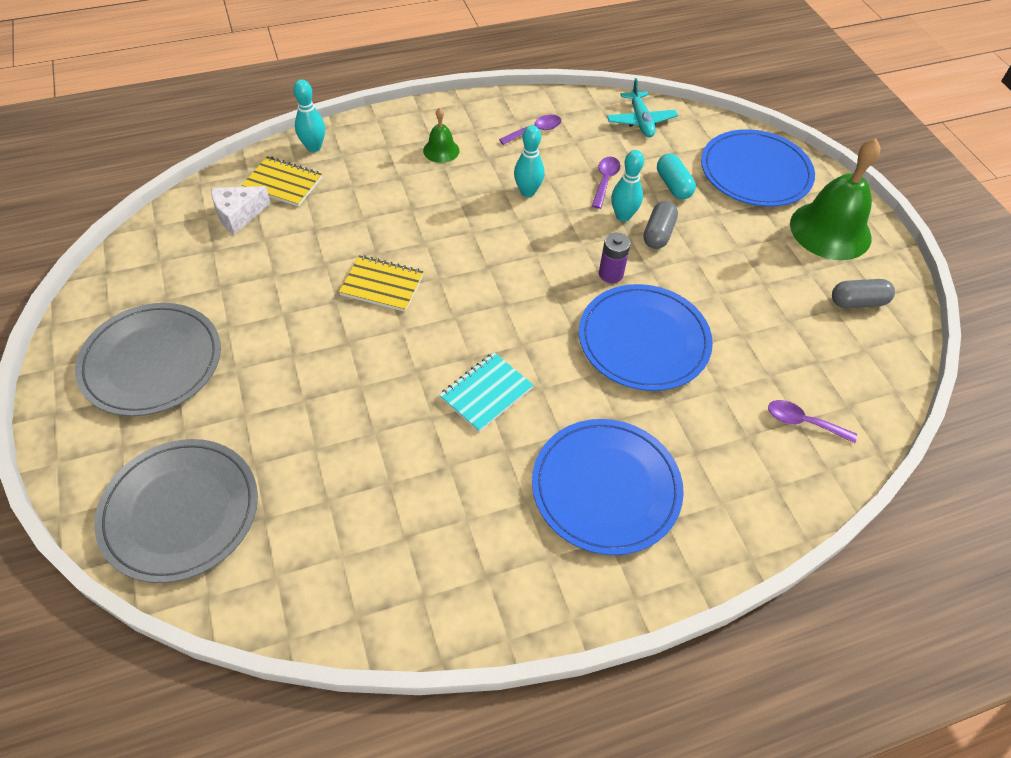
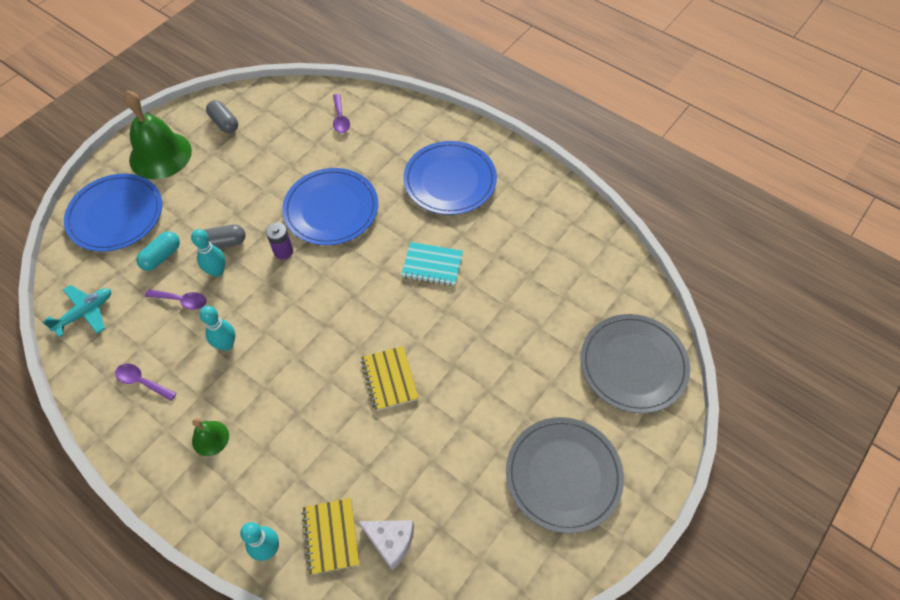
camera: 120 degrees left, 5 degrees up
(605, 181) = (182, 301): purple spoon -> purple spoon turned 150 degrees counterclockwise

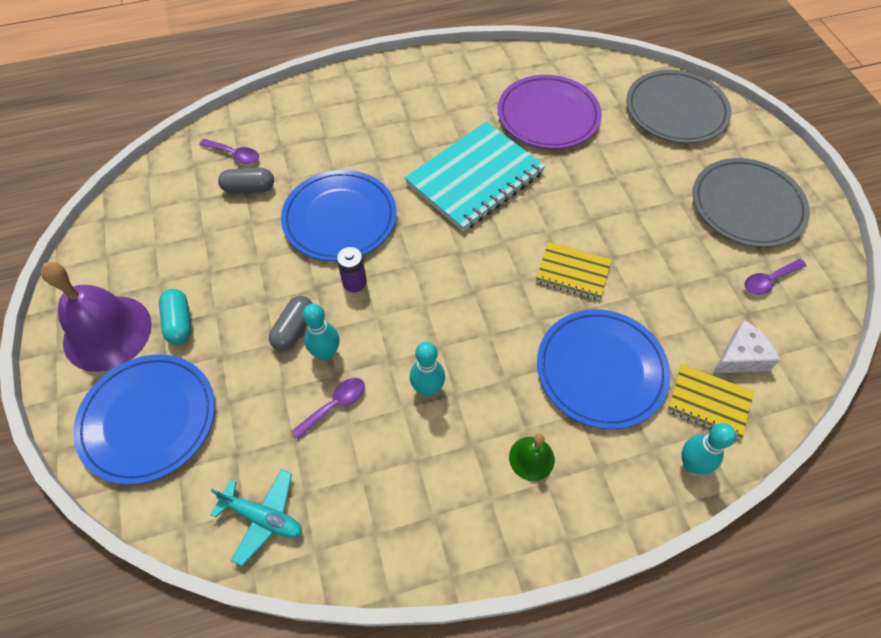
camera: 55 degrees left, 0 degrees up
(85, 313) = (263, 517): turquoise plane -> turquoise plane turned 120 degrees clockwise
(142, 382) = (410, 495): purple spoon -> purple spoon (768, 280)
(160, 155) = (107, 332): green bell -> purple bell
(162, 256) = (256, 398): turquoise capsule -> turquoise capsule (179, 323)
(224, 123) = (130, 251): grey capsule -> grey capsule (249, 188)
(432, 265) = (475, 178): turquoise notebook -> turquoise notebook, size x1.89
(450, 180) = (393, 118): blue plate -> blue plate (601, 370)
(541, 275) = (548, 115): none -> purple plate

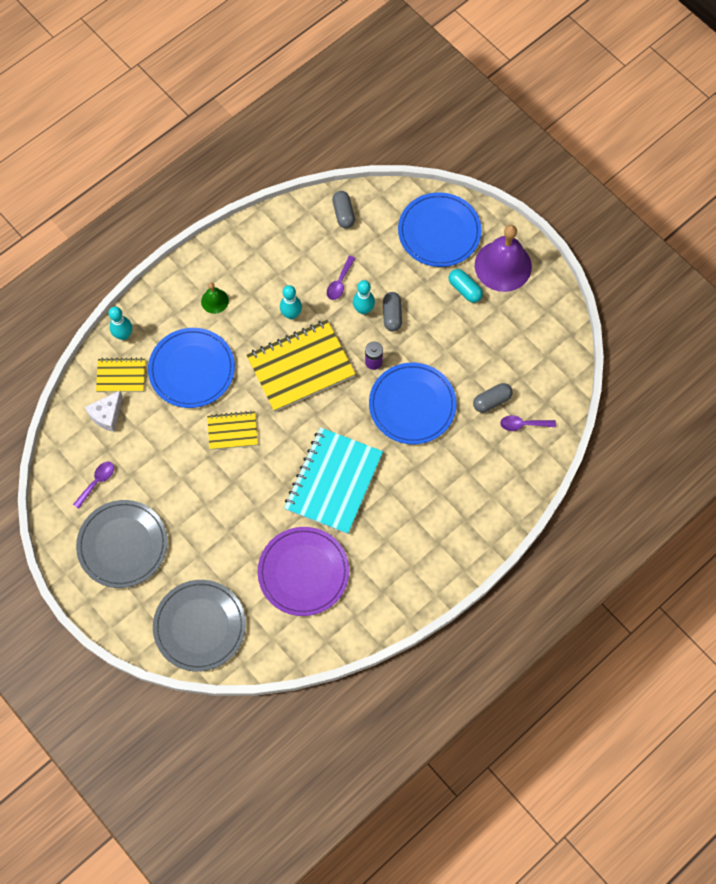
camera: 155 degrees right, 10 degrees up
(263, 517) = (343, 214): turquoise plane -> grey capsule
(450, 313) = (300, 367): none -> yellow notebook

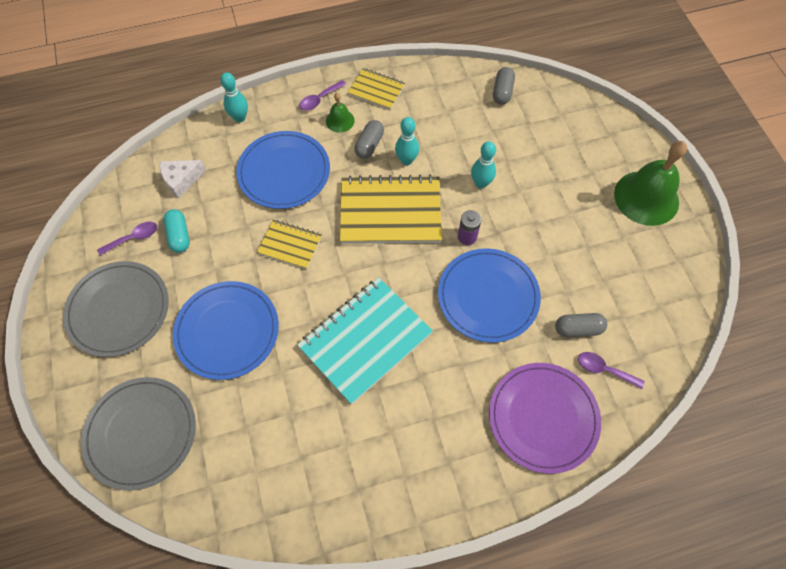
camera: 25 degrees right, 5 degrees down
(121, 376) = (216, 151): yellow notebook -> yellow notebook (376, 90)
(303, 572) = (282, 425): purple plate -> purple plate (543, 418)
(340, 282) = (469, 150): purple spoon -> purple spoon (319, 99)
(392, 315) = (507, 200): grey capsule -> grey capsule (369, 145)
(439, 232) = (591, 142): blue plate -> blue plate (227, 331)
(464, 289) = (595, 205): turquoise capsule -> turquoise capsule (179, 235)
(503, 266) = (646, 197): purple bell -> green bell

